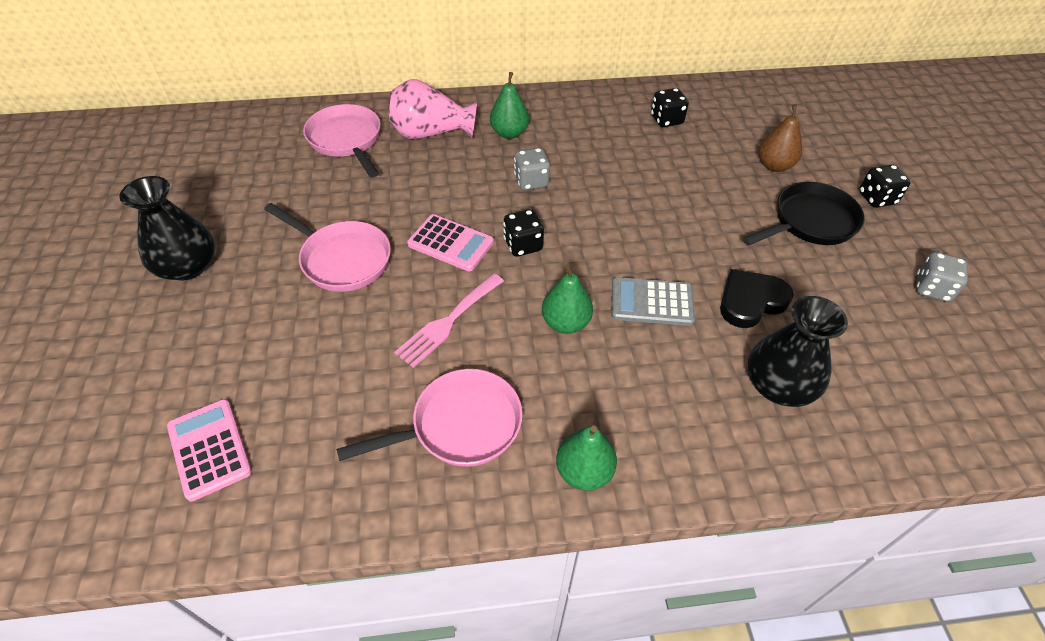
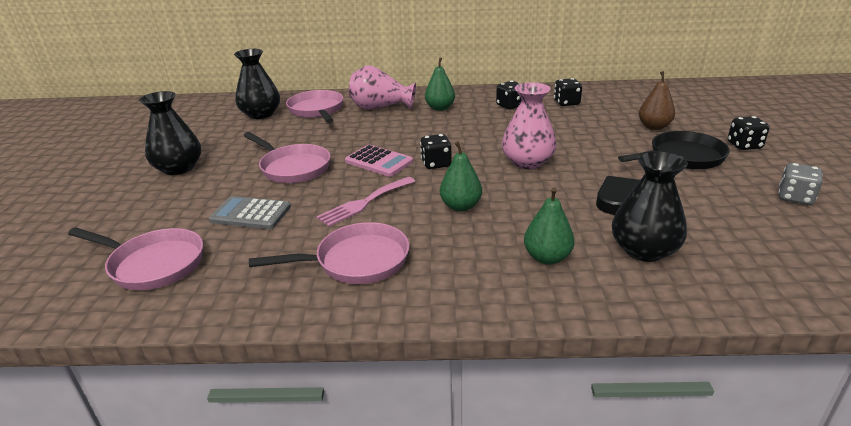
camera: 10 degrees right, 20 degrees down
(209, 449) = (153, 264): pink calculator -> pink pan
(271, 150) = (261, 114): none -> black vase
(531, 181) = (451, 132): grey dice -> none
(584, 471) = (456, 294): green pear -> green pear (547, 258)
(597, 127) = (510, 106): none -> black dice
(633, 237) = (527, 162): none -> pink vase
(652, 302) = (536, 197): grey calculator -> grey calculator (250, 214)

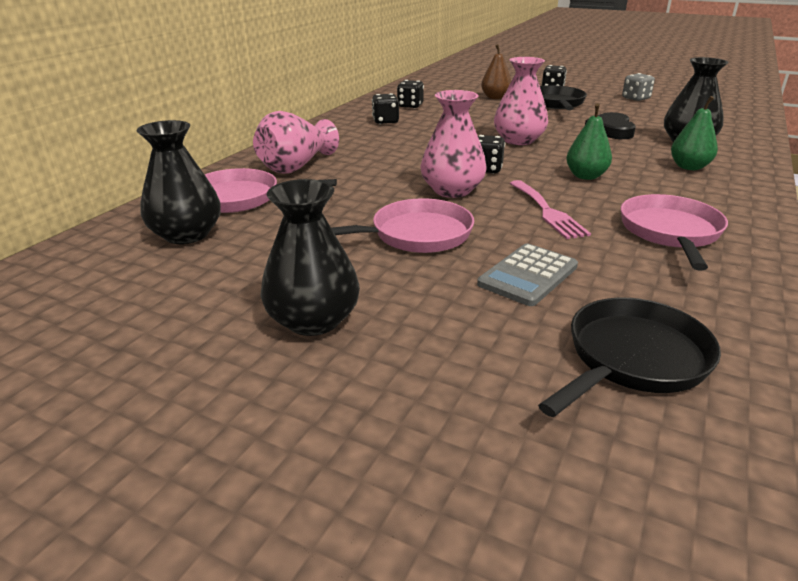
camera: 65 degrees left, 0 degrees up
(153, 264) = (632, 359): pink pan -> black pan
(379, 161) = (452, 190): pink calculator -> pink vase
(440, 108) = (346, 144): green pear -> none

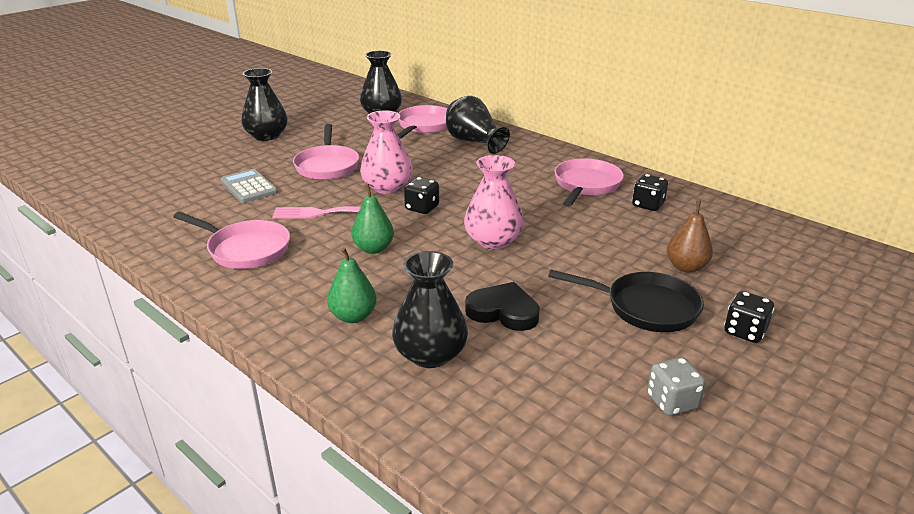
camera: 105 degrees right, 0 degrees up
(296, 166) = (474, 142): pink vase -> black vase
(385, 121) = (586, 185): black dice -> pink pan
(632, 359) = (156, 193): black pan -> none

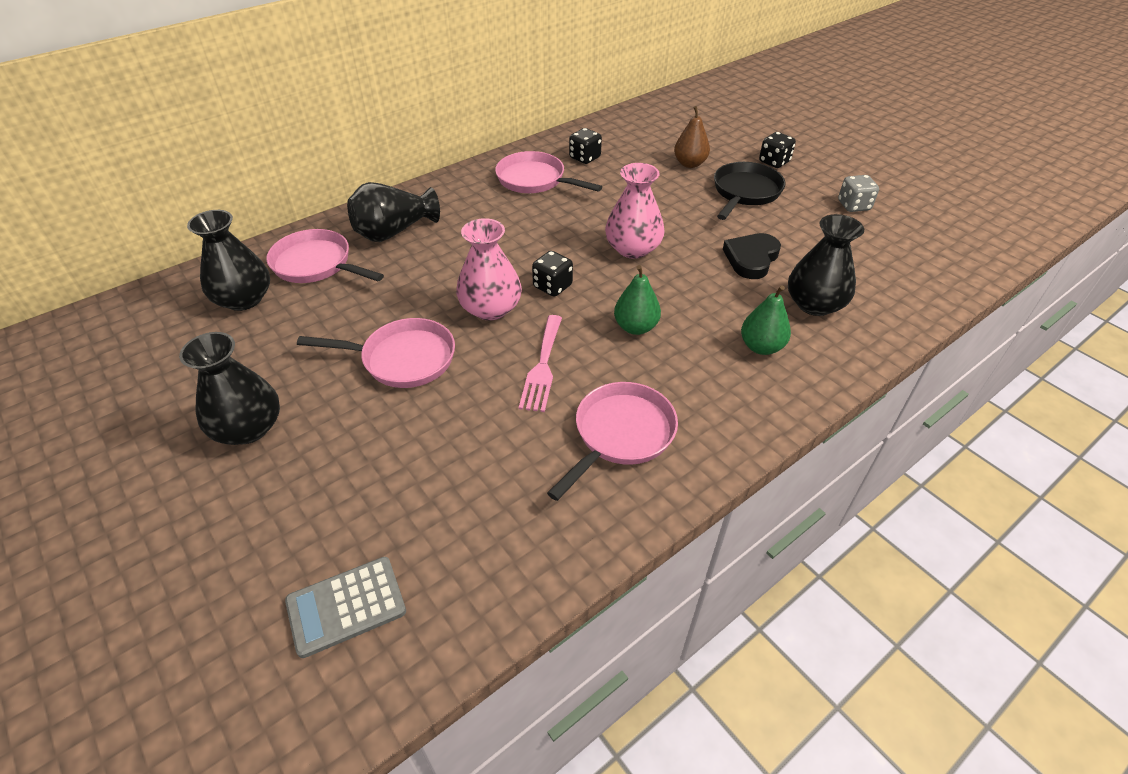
camera: 80 degrees left, 15 degrees up
(248, 187) = (440, 441): grey calculator -> grey calculator (346, 606)

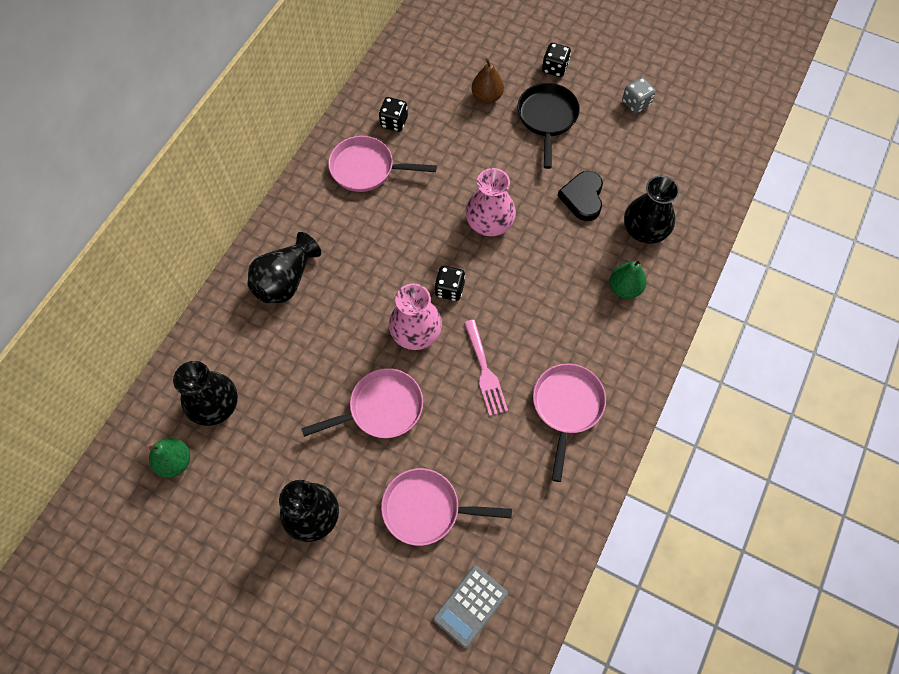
camera: 25 degrees left, 20 degrees up
(316, 264) = (246, 344): pink pan -> pink pan (426, 509)
(635, 327) = (531, 305): green pear -> green pear (175, 462)

